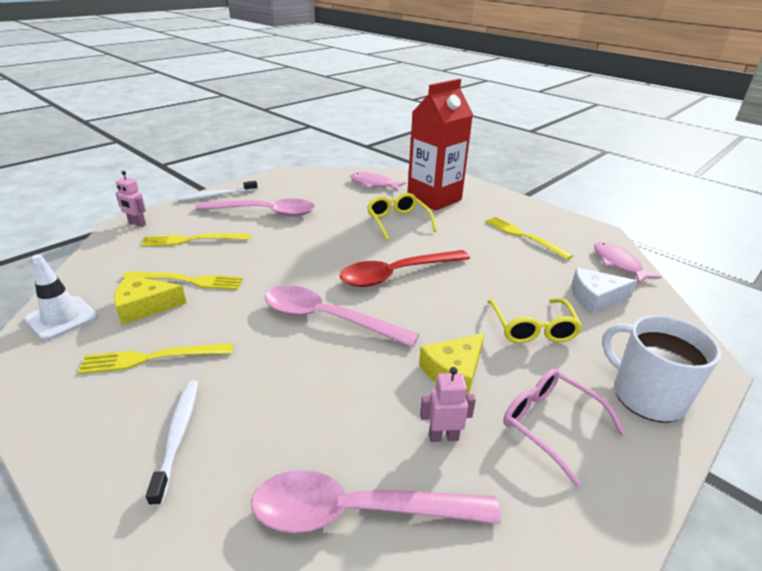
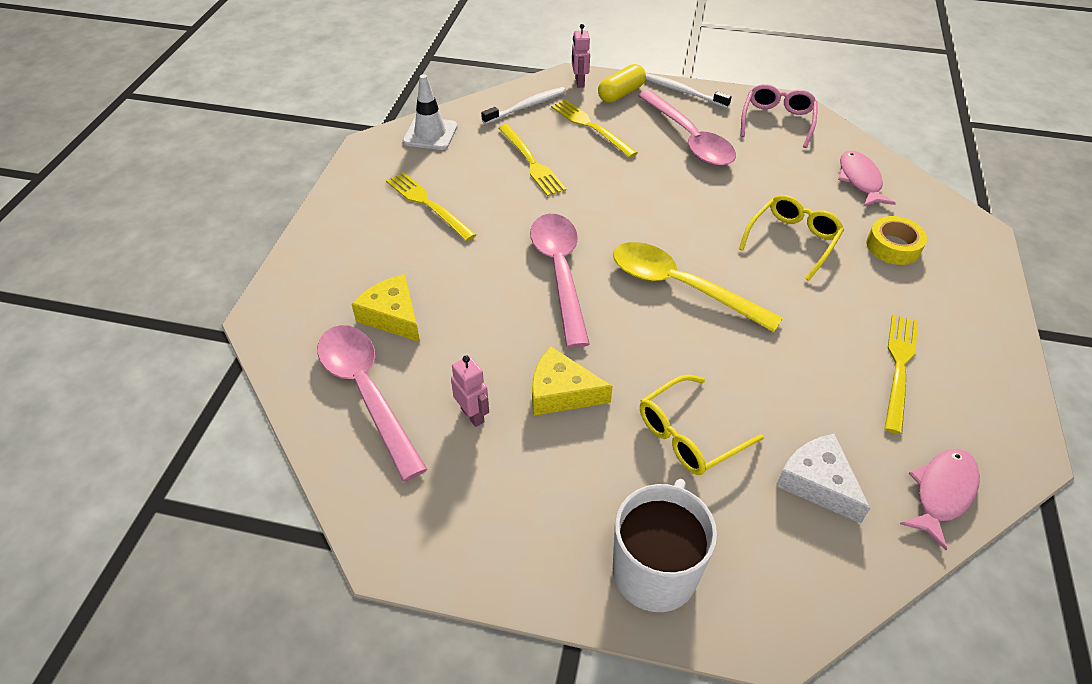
camera: 60 degrees right, 15 degrees up
(144, 306) = (478, 162): yellow cheese -> yellow cheese (392, 316)
(178, 436) = (368, 264): white toothbrush -> white toothbrush (526, 106)
(179, 215) = (621, 93): none -> yellow capsule
(396, 274) = (679, 286): red spoon -> yellow spoon
(434, 199) = (893, 246): red carton -> yellow tape
(550, 425) = (544, 490): pink glasses -> pink glasses (777, 121)

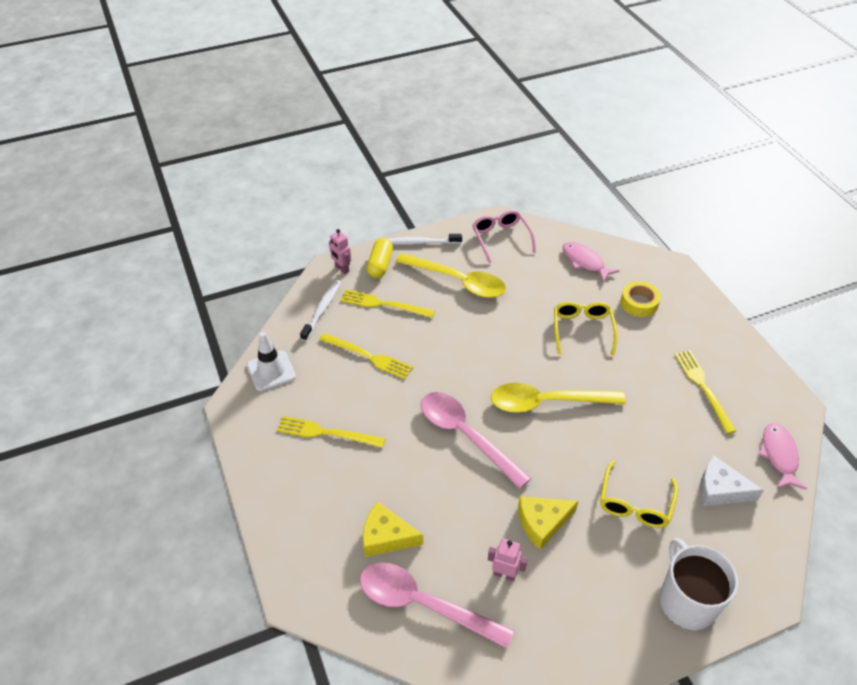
camera: 35 degrees left, 0 degrees up
(690, 139) = (458, 281): pink spoon -> yellow spoon

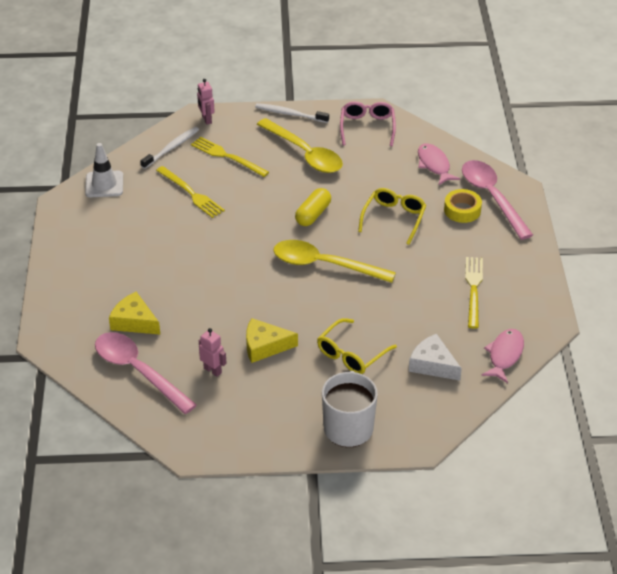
camera: 20 degrees right, 5 degrees down
(326, 433) = (126, 240): yellow fork -> none
(380, 264) = (242, 124): yellow capsule -> yellow capsule (313, 214)
(465, 435) = (239, 270): pink spoon -> pink spoon (491, 197)

